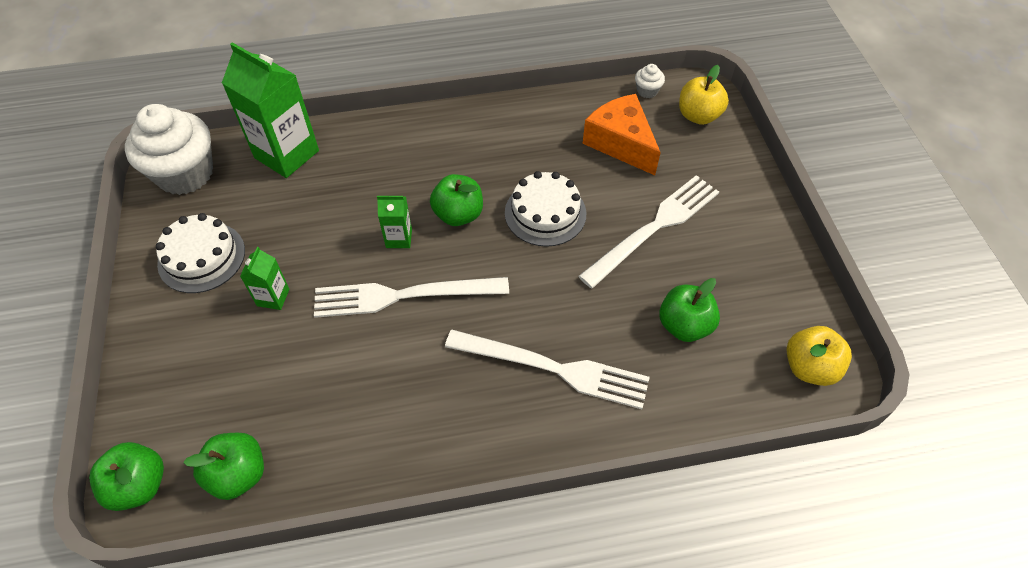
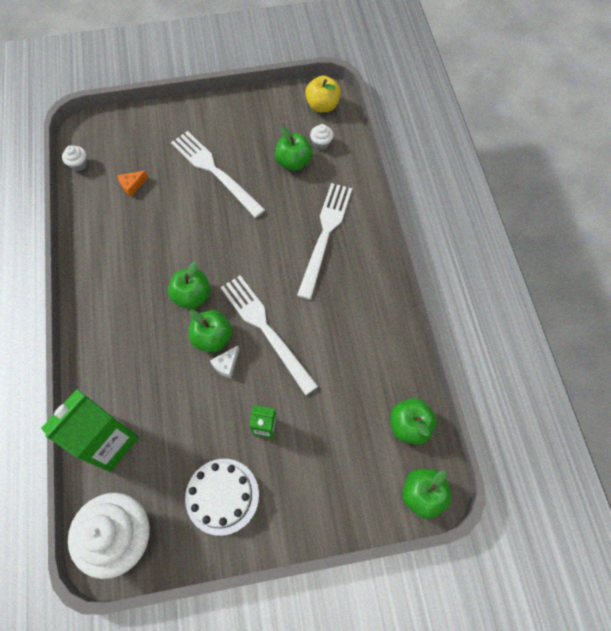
camera: 90 degrees left, 10 degrees up
(361, 254) = (226, 365): none -> white cheese
(399, 238) = (212, 338): green carton -> green apple
(404, 295) = (266, 330): white fork -> white fork turned 150 degrees clockwise
(545, 213) = (196, 237): white cake -> none
(621, 143) = (132, 185): orange cheese -> orange cheese, size x0.45
(698, 116) = (111, 135): yellow apple -> none
(728, 365) = (321, 143): none -> white cupcake

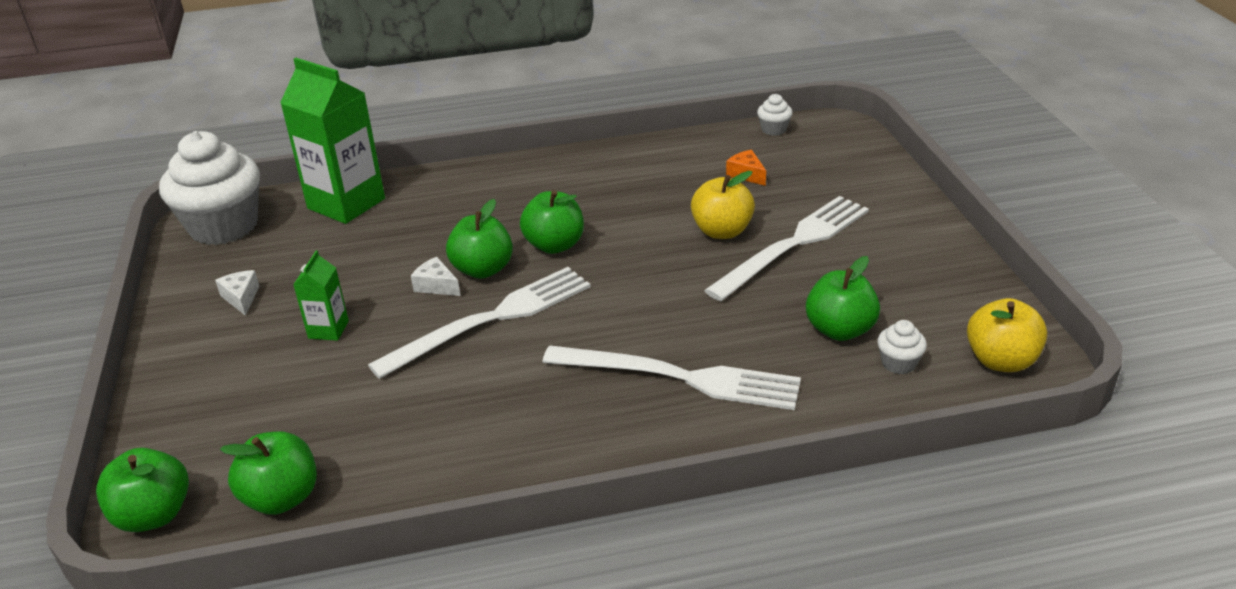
camera: 90 degrees right, 30 degrees down
(194, 204) = (722, 231): none -> yellow apple
(222, 496) = (241, 298): white cake -> white cheese

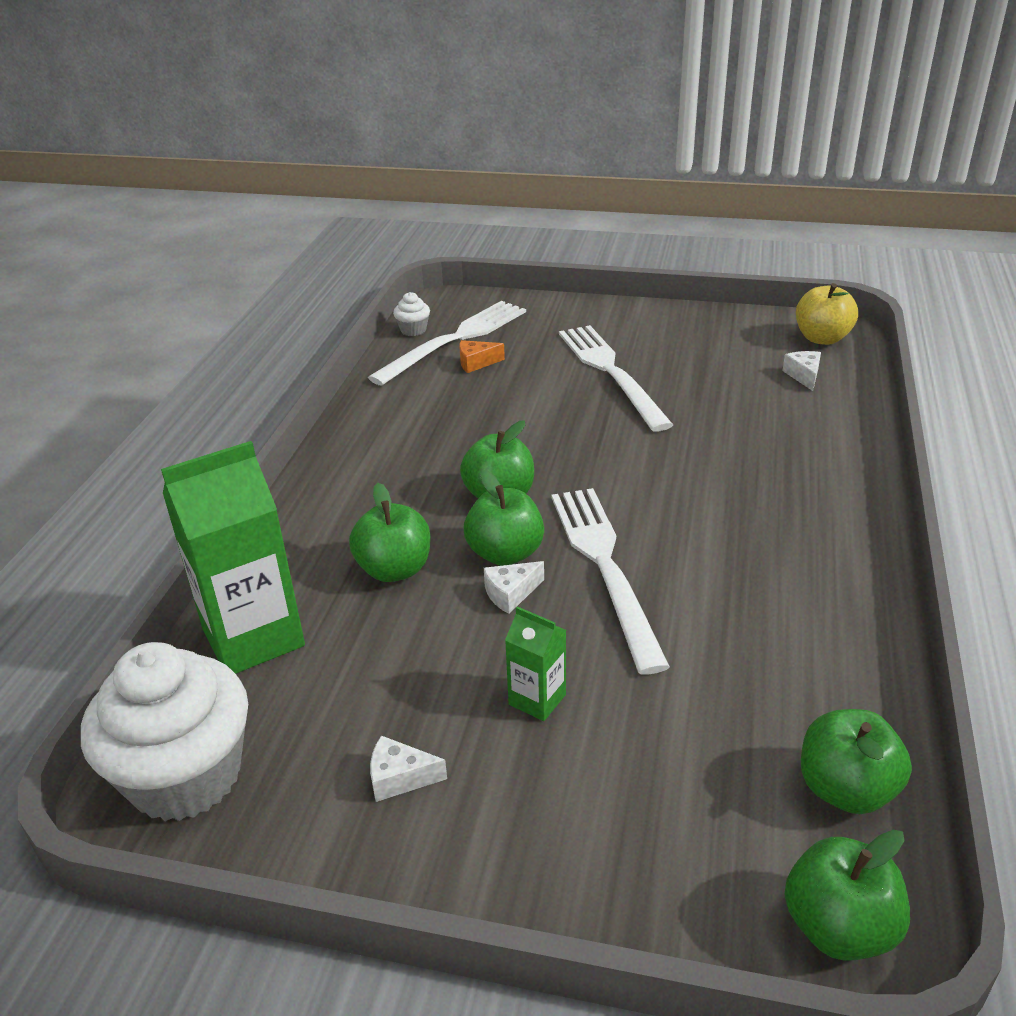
camera: 65 degrees left, 0 degrees up
(679, 377) = (768, 477): white fork -> white fork (454, 340)
(722, 231) = (559, 399): yellow apple -> none
(839, 330) = (746, 386): green apple -> green apple (394, 569)
(898, 363) = (803, 376): white cupcake -> white cheese

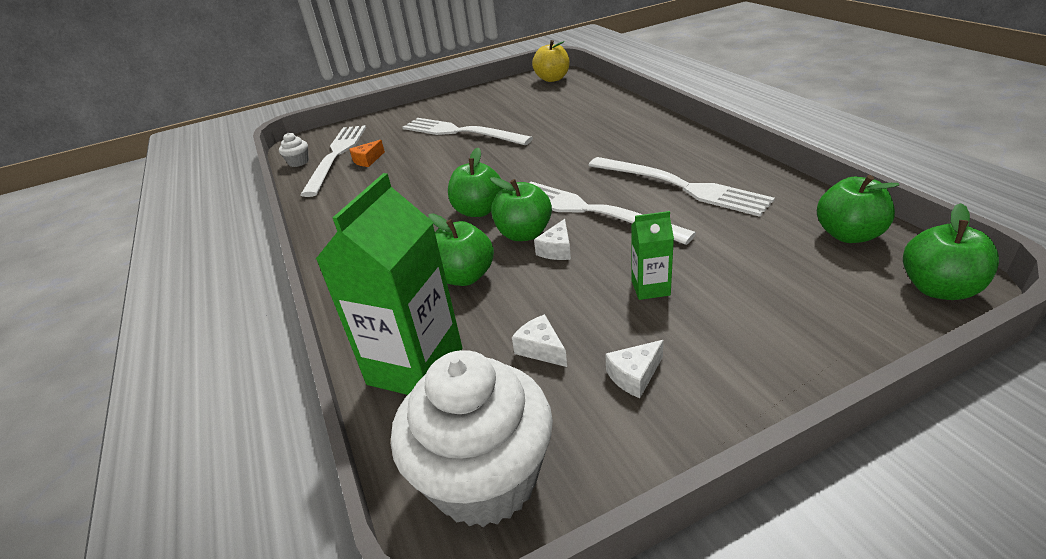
camera: 35 degrees left, 0 degrees up
(747, 594) = (679, 186): none -> white fork
(803, 376) = (566, 95): white cheese -> white cheese (541, 349)

